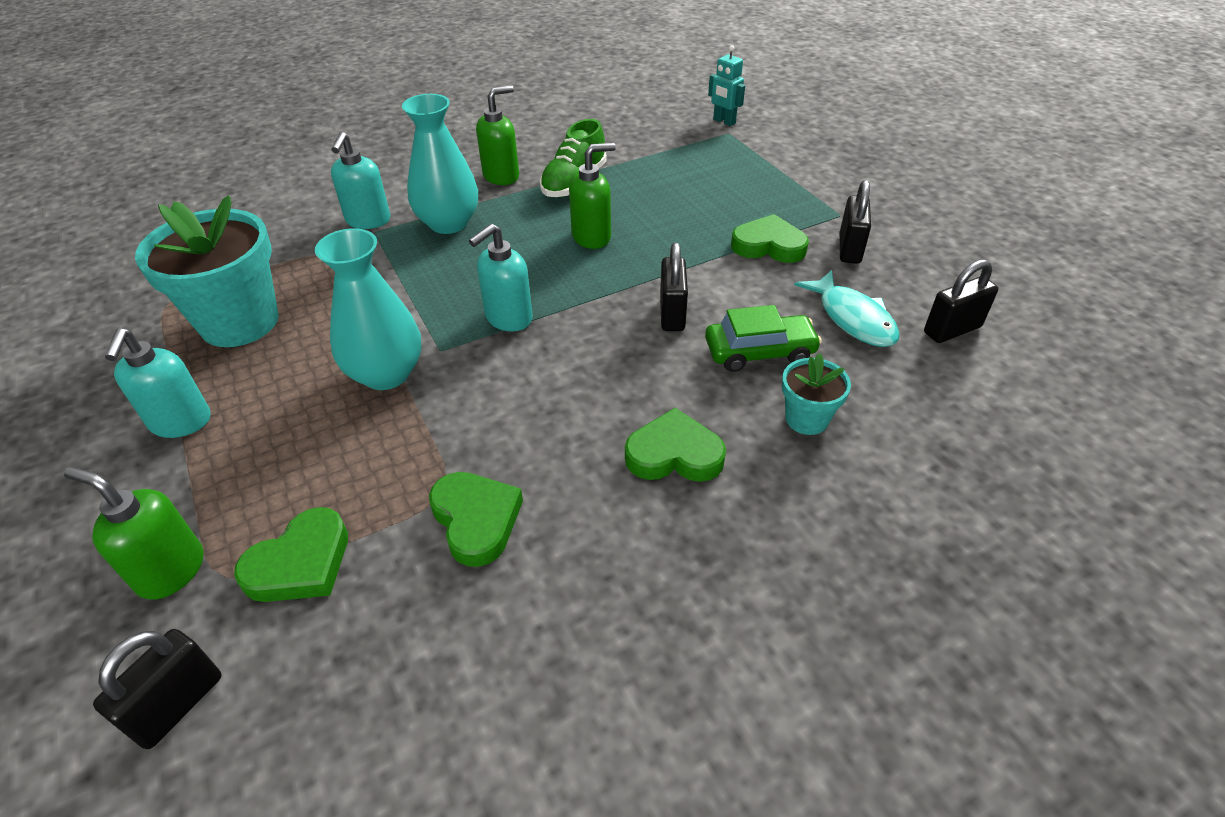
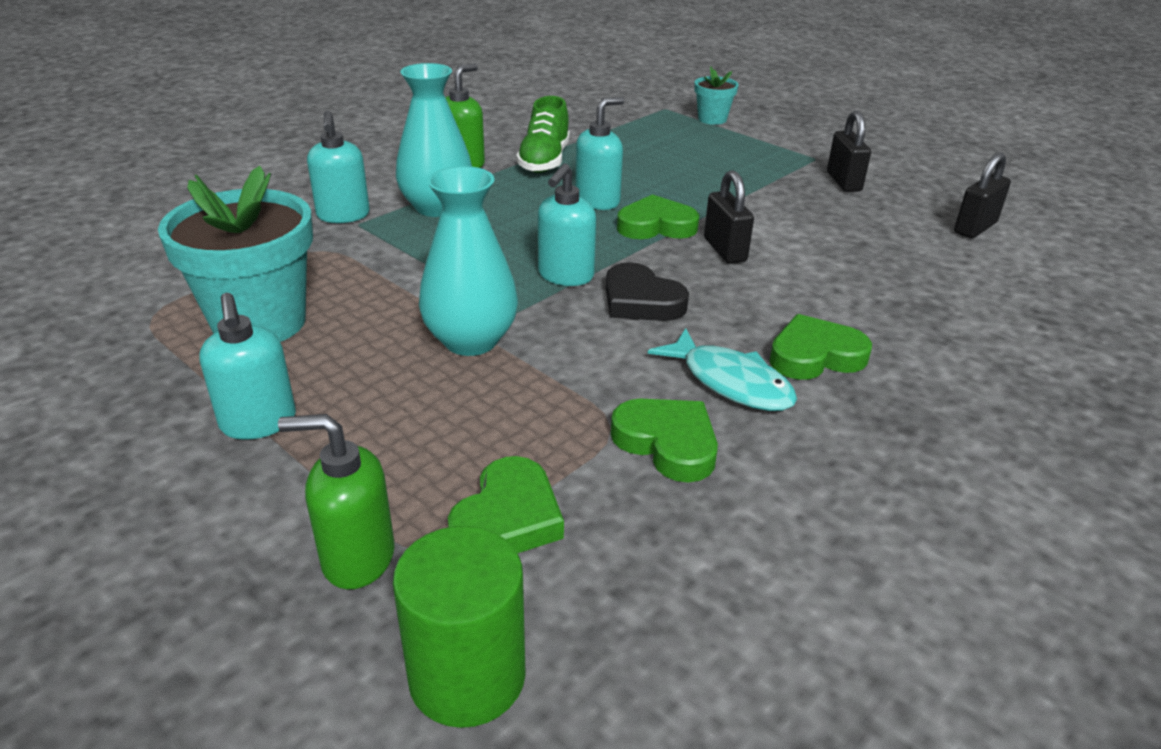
camera: 20 degrees left, 10 degrees down
(178, 705) = (467, 676): black padlock -> green cylinder
(556, 359) = (641, 301): none -> black heart
(592, 237) = (598, 201): green soap dispenser -> turquoise soap dispenser
(724, 121) = (653, 100): turquoise robot -> none
(759, 352) = (828, 267): green car -> none
(768, 245) = (771, 188): green heart -> green heart (656, 226)
(806, 419) = (909, 309): turquoise flower pot -> turquoise flower pot (712, 119)
(853, 318) = (887, 231): turquoise fish -> turquoise fish (730, 382)

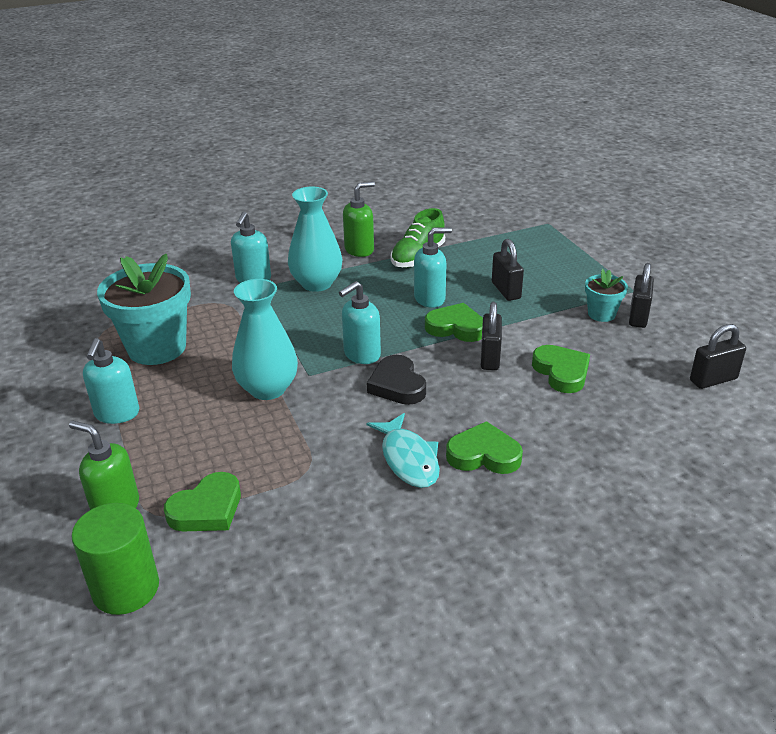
camera: 25 degrees right, 0 degrees up
(667, 443) = (333, 489): green heart -> green heart (561, 372)
(679, 179) = (506, 290): none -> black padlock
(712, 119) = (579, 239): turquoise flower pot -> turquoise flower pot (601, 314)

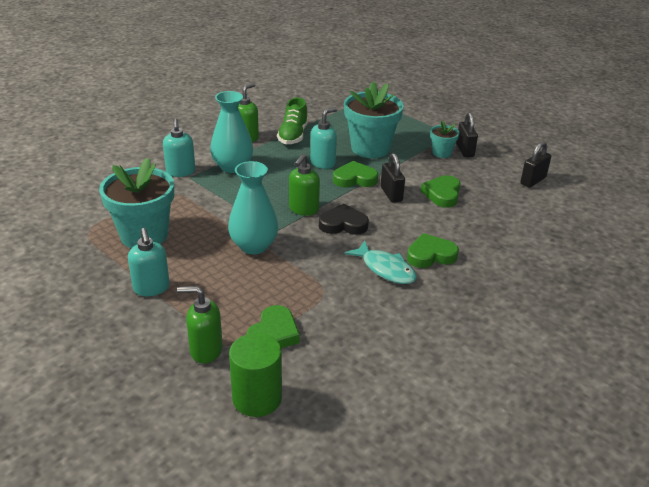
camera: 25 degrees left, 0 degrees up
(361, 355) = (303, 209): turquoise soap dispenser -> green soap dispenser
(397, 385) = (343, 224): black heart -> black heart turned 135 degrees clockwise
(506, 290) = (370, 148): black padlock -> turquoise flower pot
(561, 372) = (442, 194): green heart -> green heart turned 120 degrees counterclockwise

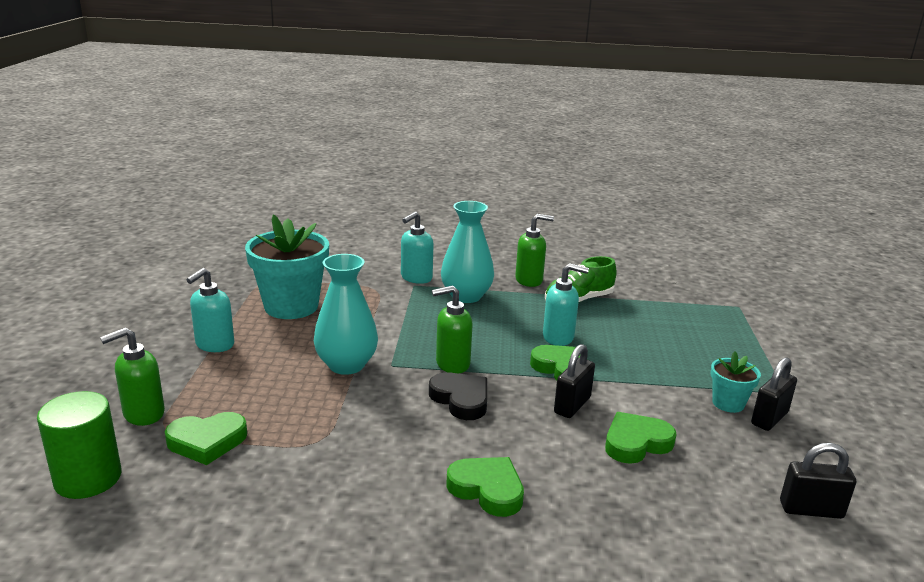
camera: 50 degrees right, 10 degrees down
(205, 350) = (143, 414): green soap dispenser -> green soap dispenser turned 90 degrees counterclockwise
(370, 148) = (641, 352): turquoise flower pot -> none
(385, 269) = (412, 466): turquoise fish -> none

